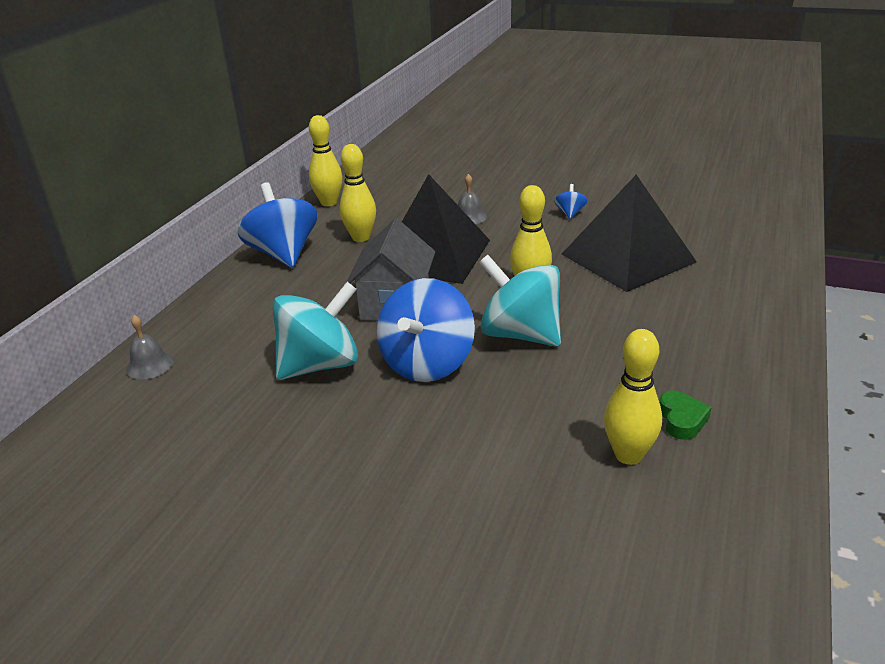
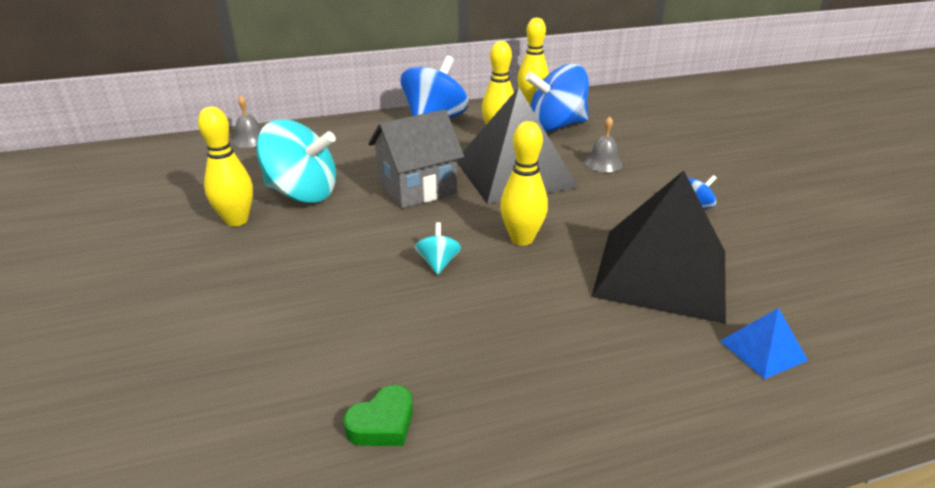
camera: 50 degrees right, 0 degrees up
(427, 363) = (346, 236): blue spinning top -> blue spinning top (556, 126)
(520, 334) = (438, 263): turquoise spinning top -> turquoise spinning top, size x0.43
(628, 455) = (291, 405): yellow bowling pin -> yellow bowling pin (236, 220)
(729, 263) = (762, 350): none -> blue pyramid

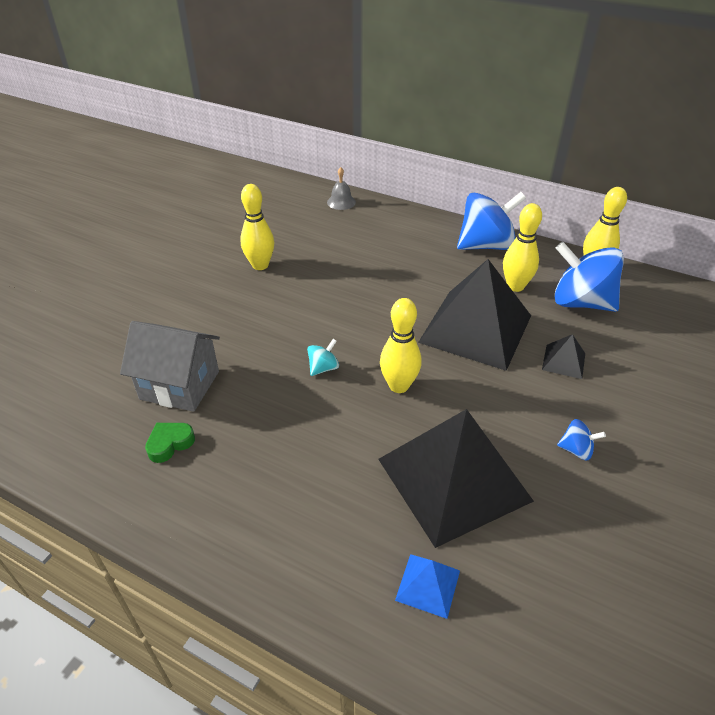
camera: 45 degrees right, 10 degrees up
(302, 193) = (317, 265): turquoise spinning top -> none
(382, 423) = (170, 444): green heart -> green heart turned 135 degrees clockwise
(417, 188) = (389, 301): grey house -> grey house (180, 385)
(603, 163) = (564, 361): grey bell -> black pyramid

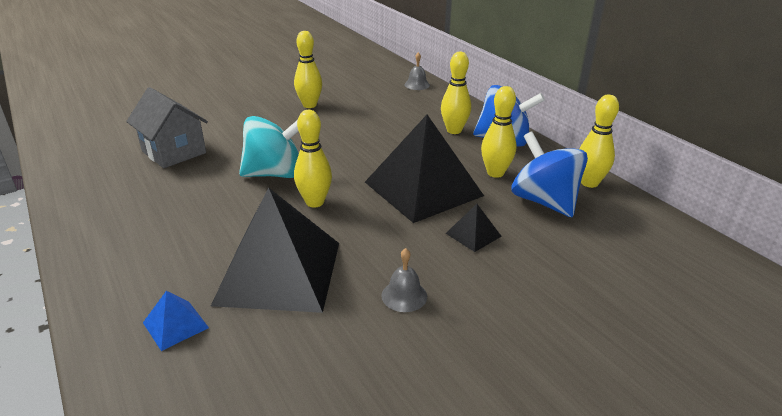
camera: 30 degrees right, 10 degrees down
(170, 444) = (128, 179): green heart -> none
(323, 368) = (275, 174): turquoise spinning top -> turquoise spinning top, size x2.32
(433, 249) = (454, 130): none -> yellow bowling pin
(576, 450) = (404, 296): blue spinning top -> grey bell

